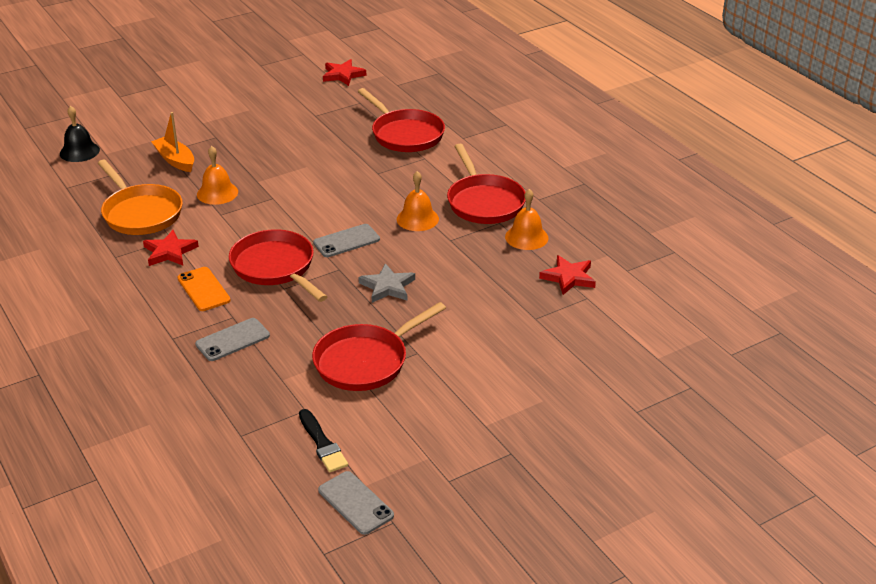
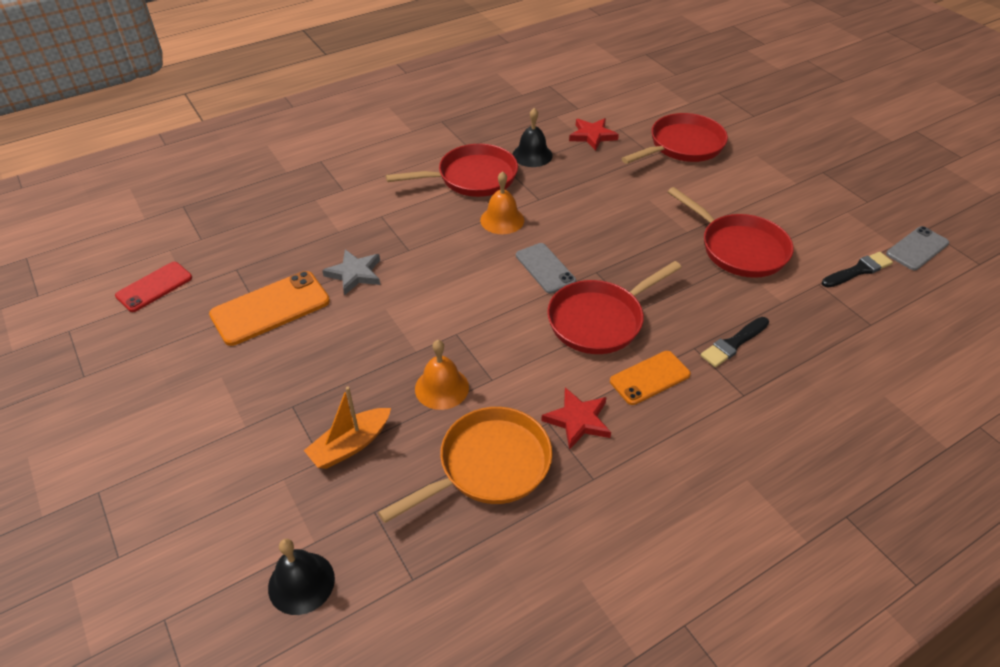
camera: 90 degrees left, 10 degrees up
(233, 340) = (733, 343): grey phone -> black brush
(314, 120) = (270, 308): none -> orange phone
(343, 75) = (154, 287): red star -> red phone
(387, 287) = (622, 237): grey star -> grey star (355, 274)
(405, 134) = (326, 230): red pan -> red pan (682, 146)
(526, 237) = (532, 155): orange bell -> black bell

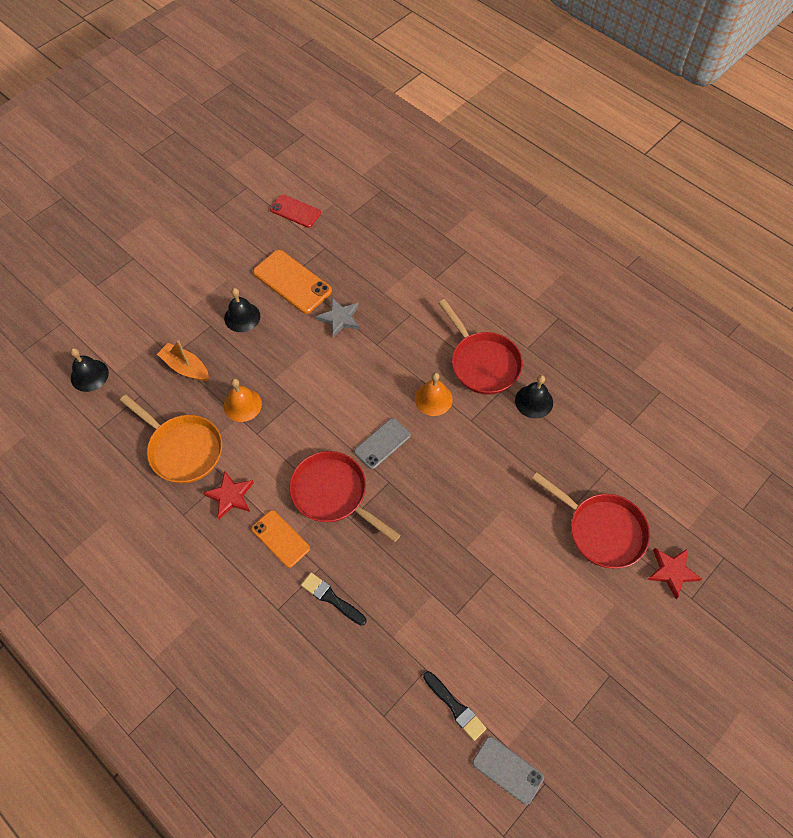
camera: 75 degrees right, 15 degrees up
(297, 368) = (242, 317): none -> black bell
(592, 136) = (585, 446): red star -> red star (672, 572)
(739, 248) = (454, 596): red pan -> none

